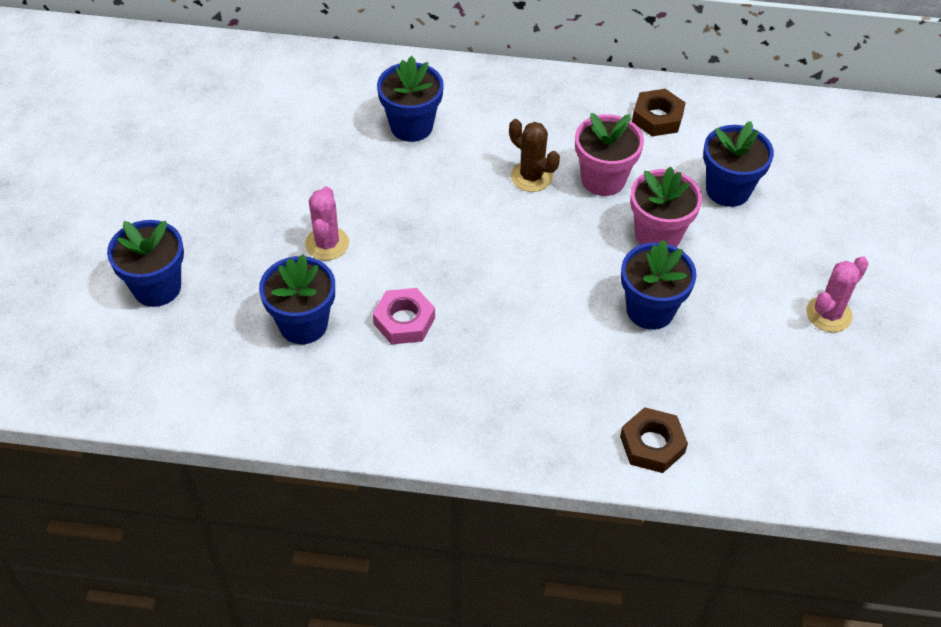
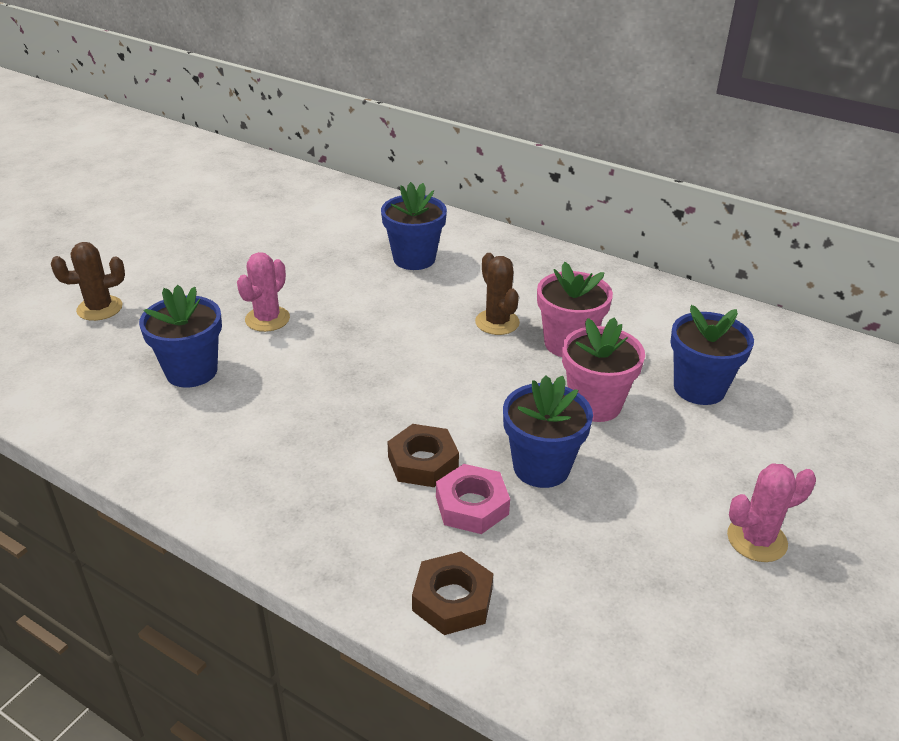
camera: 25 degrees right, 15 degrees down
(157, 287) = (99, 308): blue flower pot -> brown cactus
(404, 321) = (283, 397): pink nut -> pink nut (471, 505)
(657, 118) = (658, 311): brown nut -> brown nut (423, 462)

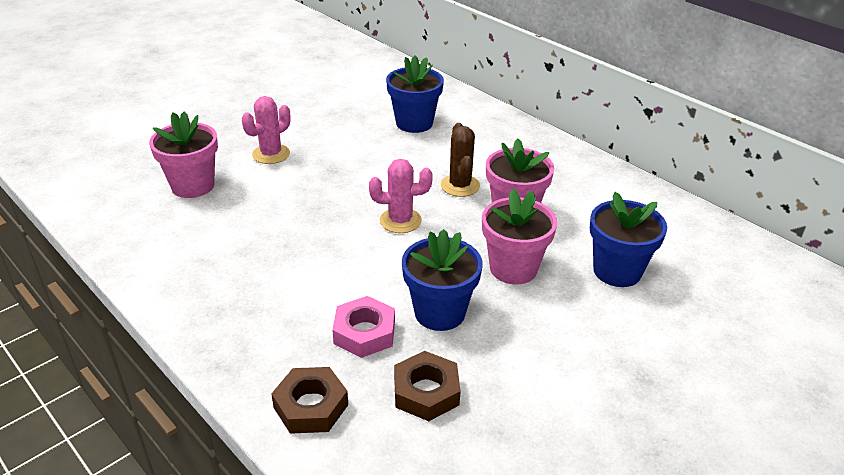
camera: 15 degrees right, 0 degrees up
(99, 308) = (148, 127): brown cactus -> none
(191, 371) = (193, 186): blue flower pot -> pink flower pot
(423, 462) = (341, 289): brown nut -> brown nut (426, 392)
(756, 540) = (607, 413): pink cactus -> pink cactus (400, 221)

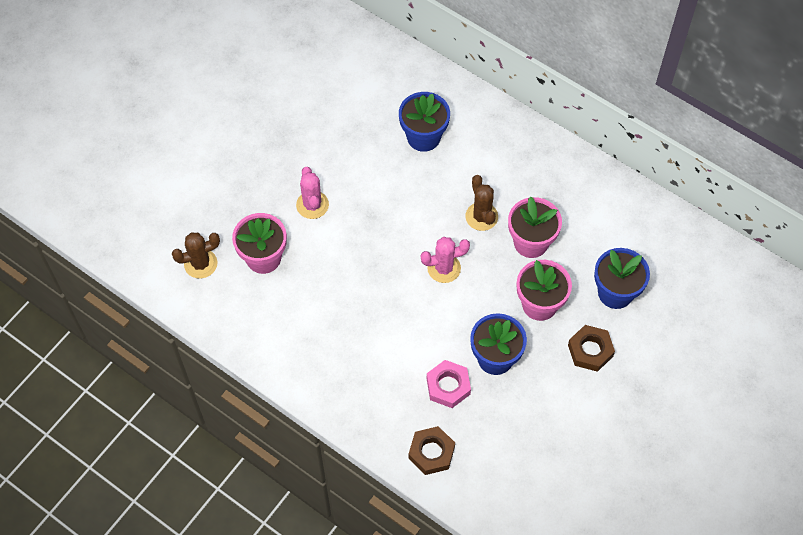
camera: 10 degrees left, 25 degrees up
(120, 181) = (200, 264): none -> brown cactus
(271, 154) = (312, 205): pink cactus -> pink cactus turned 45 degrees counterclockwise
(426, 392) = (501, 427): brown nut -> brown nut (590, 350)

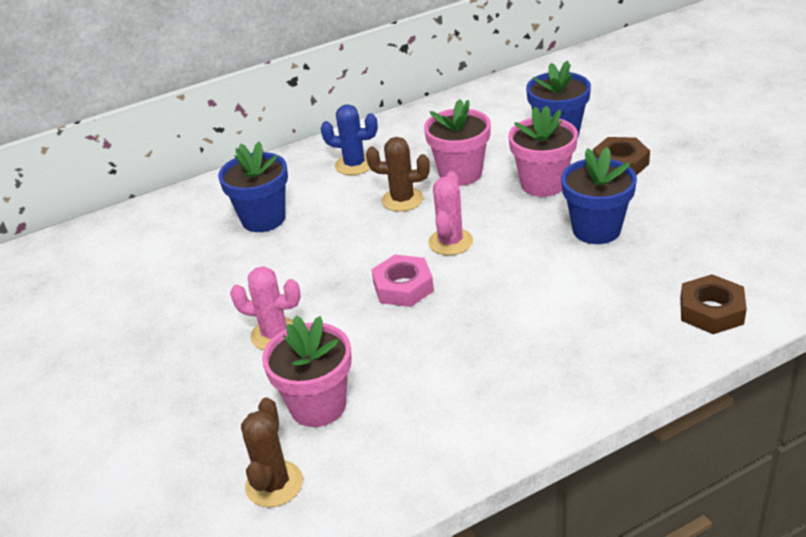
camera: 60 degrees left, 25 degrees down
(448, 386) = (618, 275): pink nut -> pink nut (403, 287)
(513, 164) = (354, 165): none -> blue cactus

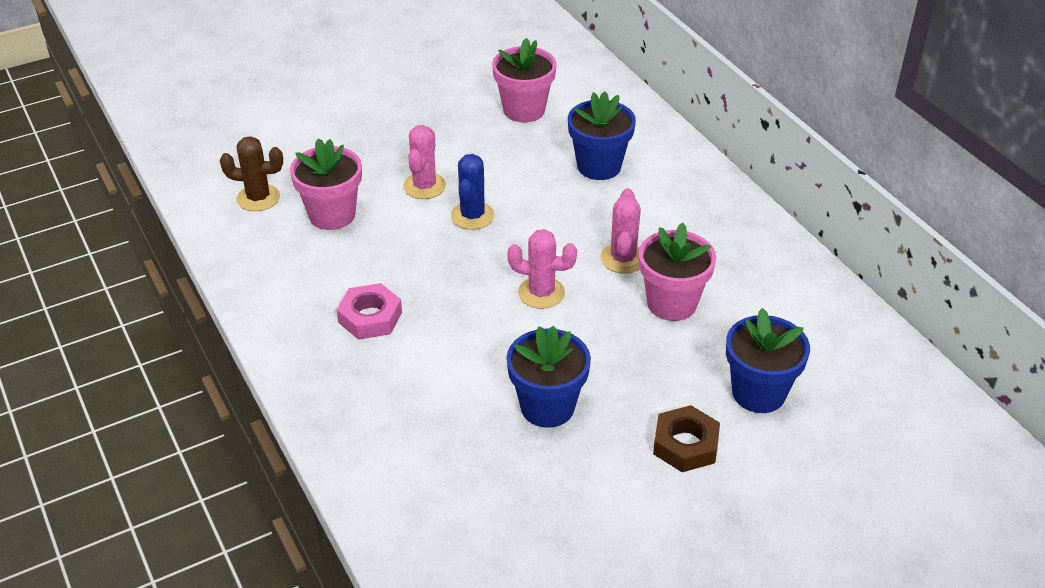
camera: 85 degrees right, 5 degrees up
(354, 165) = (695, 222): blue cactus -> blue cactus (472, 216)
(402, 200) = (623, 258): brown cactus -> pink cactus
(403, 287) = (474, 260): pink nut -> pink nut (370, 317)
(543, 184) = (644, 370): pink flower pot -> pink flower pot (524, 110)
(711, 311) = (391, 480): brown nut -> none

